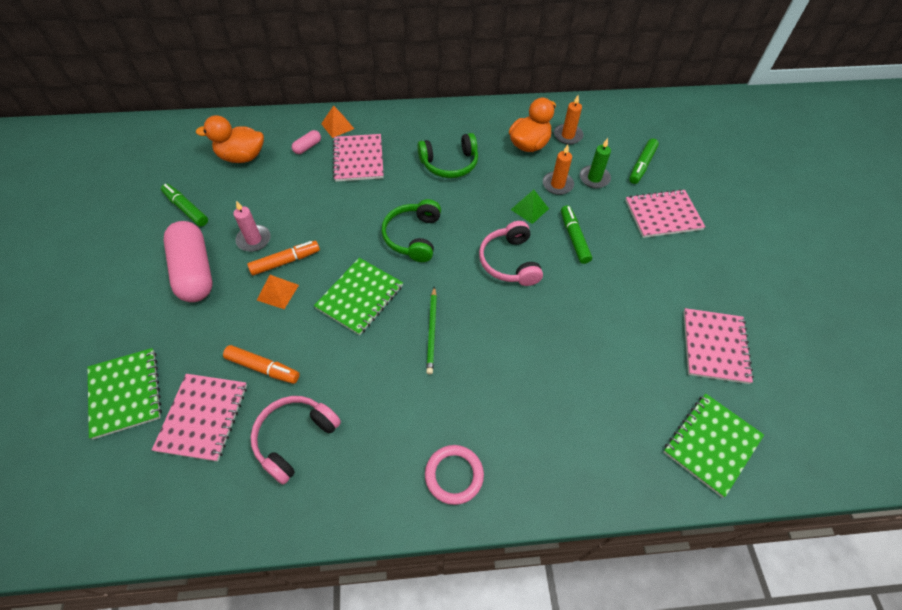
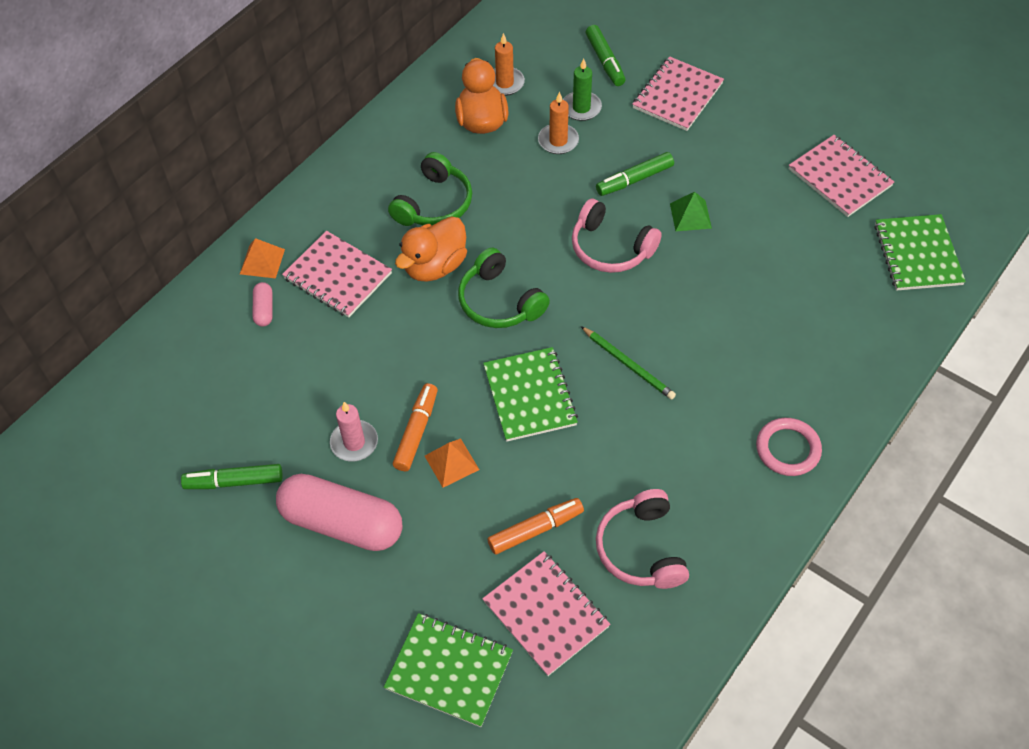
camera: 45 degrees left, 0 degrees up
(242, 157) = (207, 381): orange duck -> orange duck (435, 266)
(529, 209) = (564, 185): green pyramid -> green pyramid (690, 215)
(574, 238) = (634, 180): green marker -> green marker turned 60 degrees counterclockwise

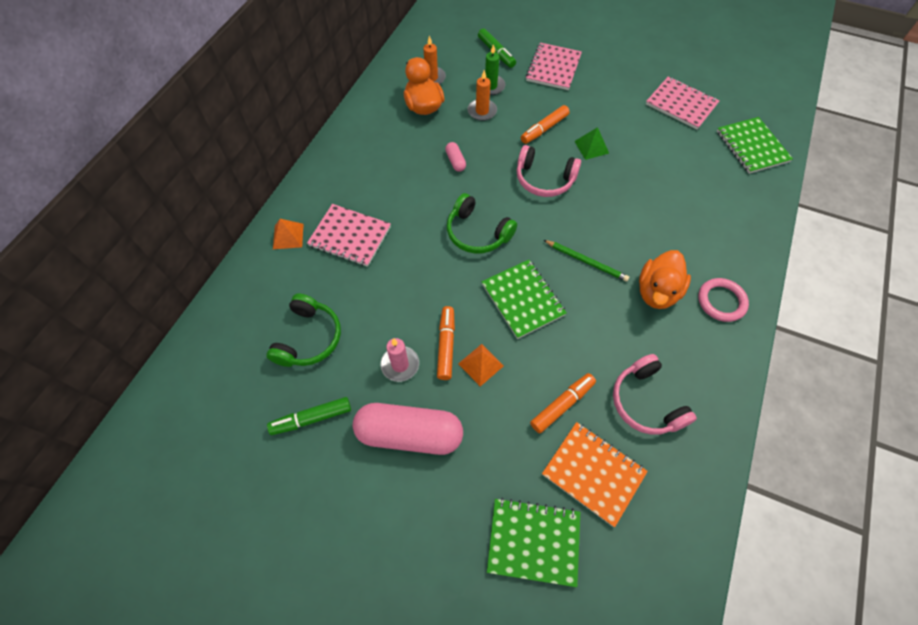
camera: 15 degrees left, 5 degrees up
(264, 309) = (299, 273): pink capsule -> pink capsule (455, 161)
(434, 204) = (407, 170): green headphones -> green headphones (308, 338)
(435, 266) = (421, 215): orange duck -> orange duck (657, 292)
(546, 614) = (593, 473): pink notebook -> orange notebook
(634, 180) = (544, 129): green marker -> orange marker

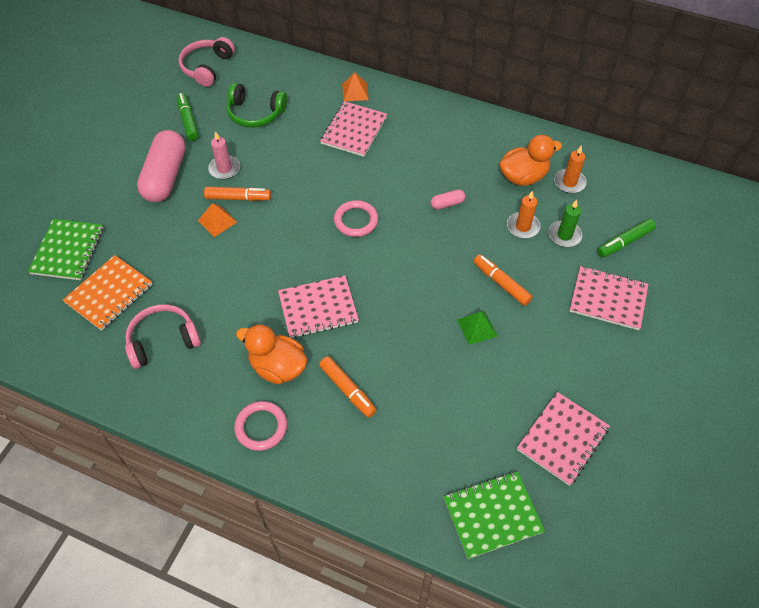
camera: 90 degrees right, 5 degrees down
(477, 233) = (356, 220): green headphones -> pink ring
(523, 299) = (278, 253): green notebook -> none
(544, 179) = (426, 279): pink headphones -> pink headphones (207, 67)
(562, 405) = (171, 276): orange marker -> orange marker (347, 389)
(586, 261) = (318, 308): green pencil -> pink notebook

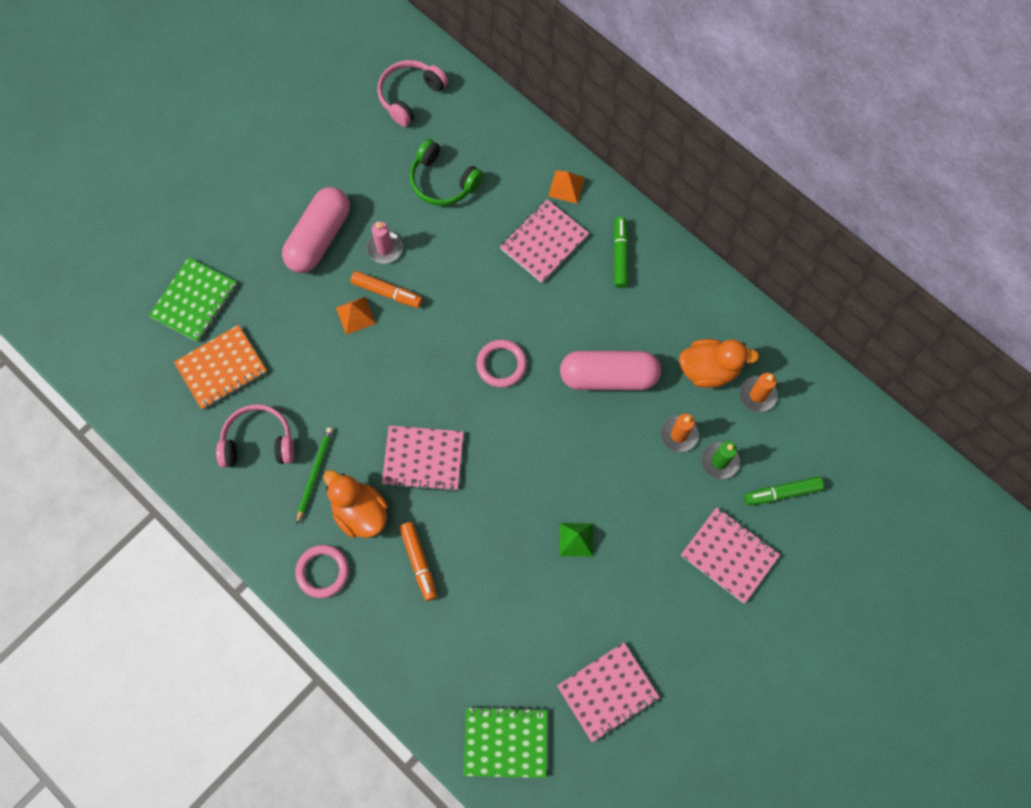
camera: 20 degrees right, 15 degrees up
(188, 121) = (366, 168): green marker -> green marker (620, 255)
(224, 349) = (314, 474): none -> green pencil
(447, 204) = (608, 376): pink capsule -> pink capsule, size x2.36
(501, 283) = (624, 496): orange marker -> none

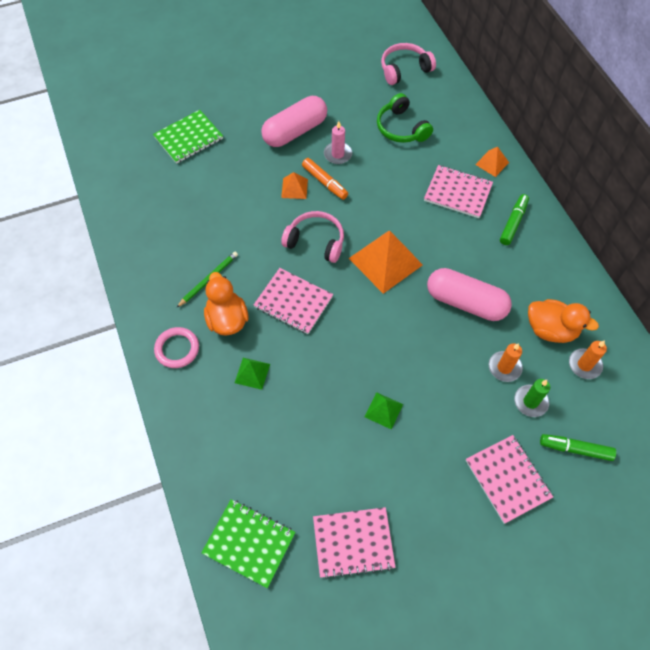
camera: 25 degrees right, 10 degrees down
(221, 368) = (183, 186): orange notebook -> none
(258, 442) = (181, 242): pink headphones -> pink headphones (315, 241)
(419, 562) = (252, 373): orange marker -> green pyramid
(501, 364) = (385, 261): pink ring -> orange pyramid
(544, 242) = (458, 193): pink notebook -> pink notebook turned 45 degrees clockwise

